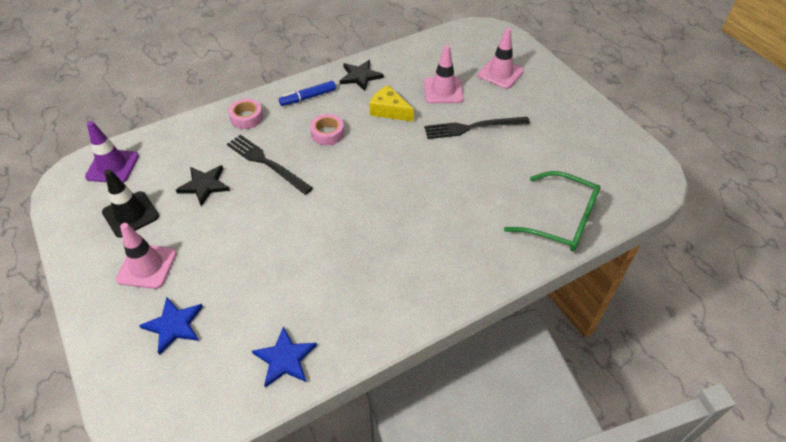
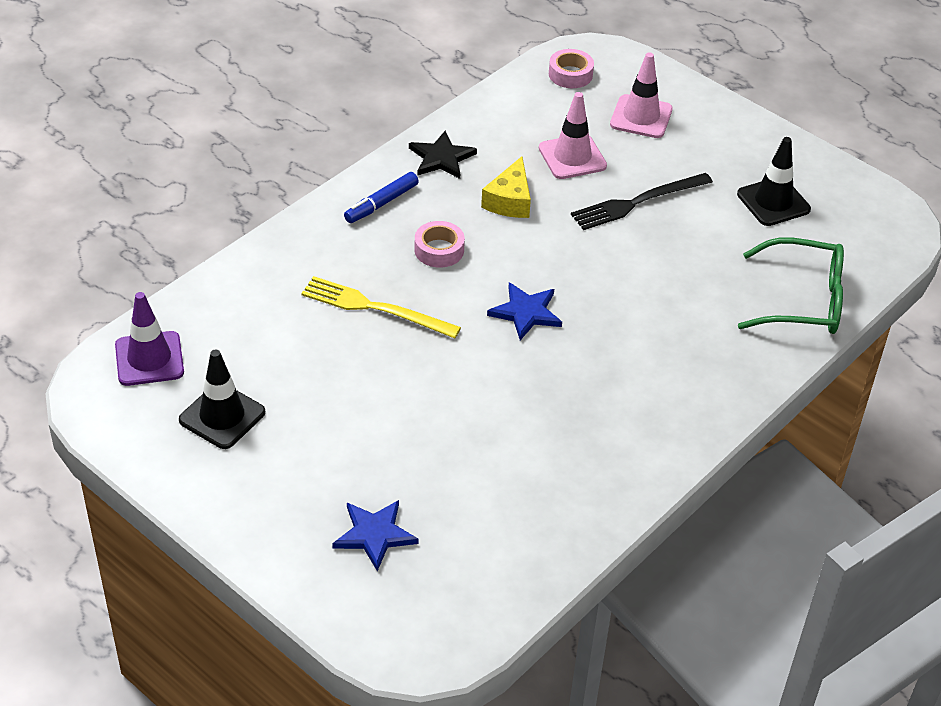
camera: 20 degrees left, 5 degrees down
(147, 266) = (291, 475): pink traffic cone -> none
(204, 185) = (303, 356): black star -> none
(246, 118) = (307, 250): pink tape -> pink tape (570, 74)
(266, 163) = (375, 308): black fork -> yellow fork
(285, 359) = (539, 537): blue star -> blue star (526, 312)
(389, 110) = (510, 200): yellow cheese -> yellow cheese turned 90 degrees counterclockwise
(567, 145) = (773, 202): none -> black traffic cone

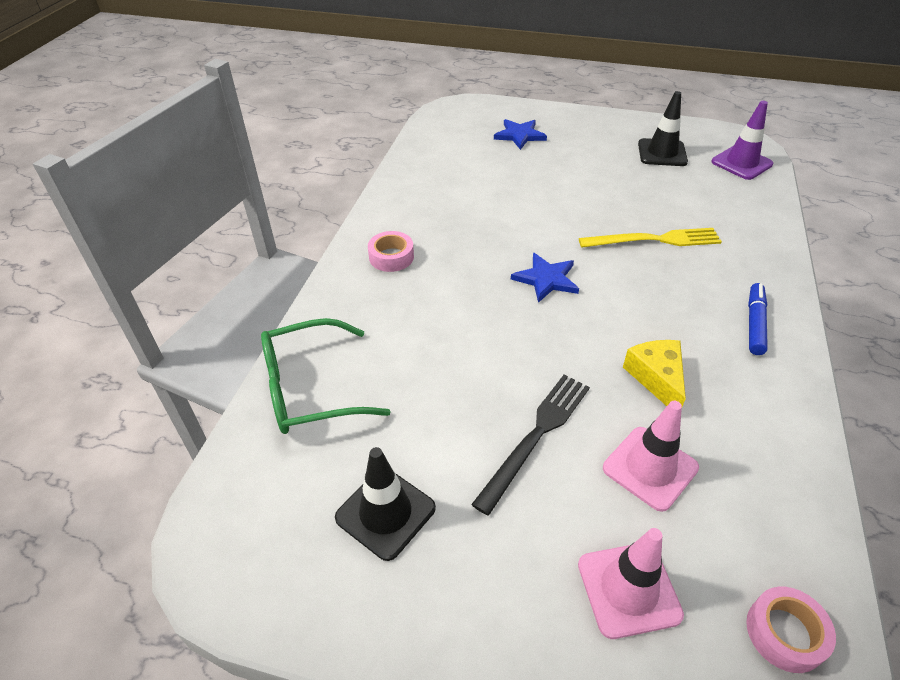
camera: 155 degrees right, 0 degrees up
(439, 250) = (662, 302): pink tape -> pink tape (391, 257)
(441, 158) = (768, 399): black star -> none

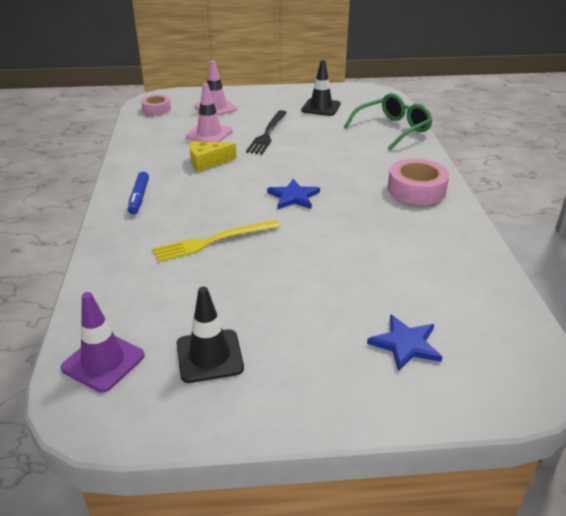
camera: 160 degrees right, 10 degrees down
(391, 257) = (416, 189): pink tape -> pink tape, size x1.62
(656, 378) = (207, 162): yellow cheese -> yellow cheese turned 105 degrees clockwise

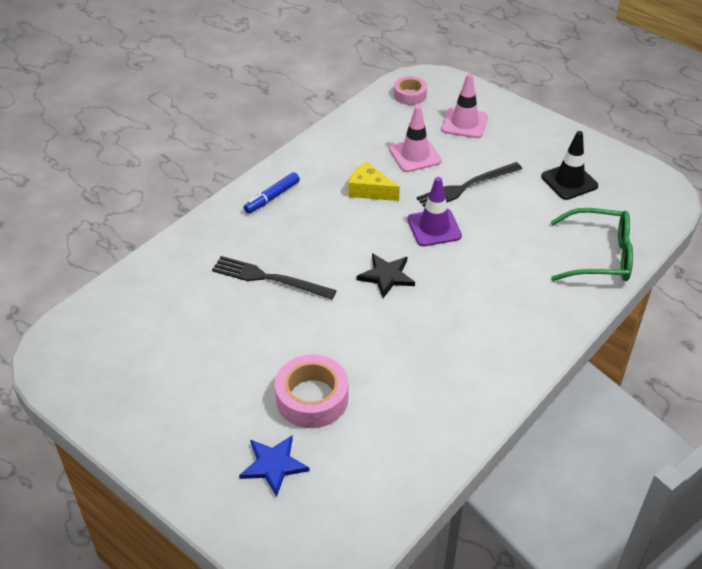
camera: 45 degrees right, 10 degrees up
(103, 362) = (93, 328): purple traffic cone -> purple traffic cone (434, 228)
(209, 356) = (150, 372): black traffic cone -> none
(213, 241) = (269, 278): yellow fork -> black fork
(293, 197) = (386, 276): blue star -> black star
(416, 189) = (504, 342): pink tape -> pink tape (312, 398)

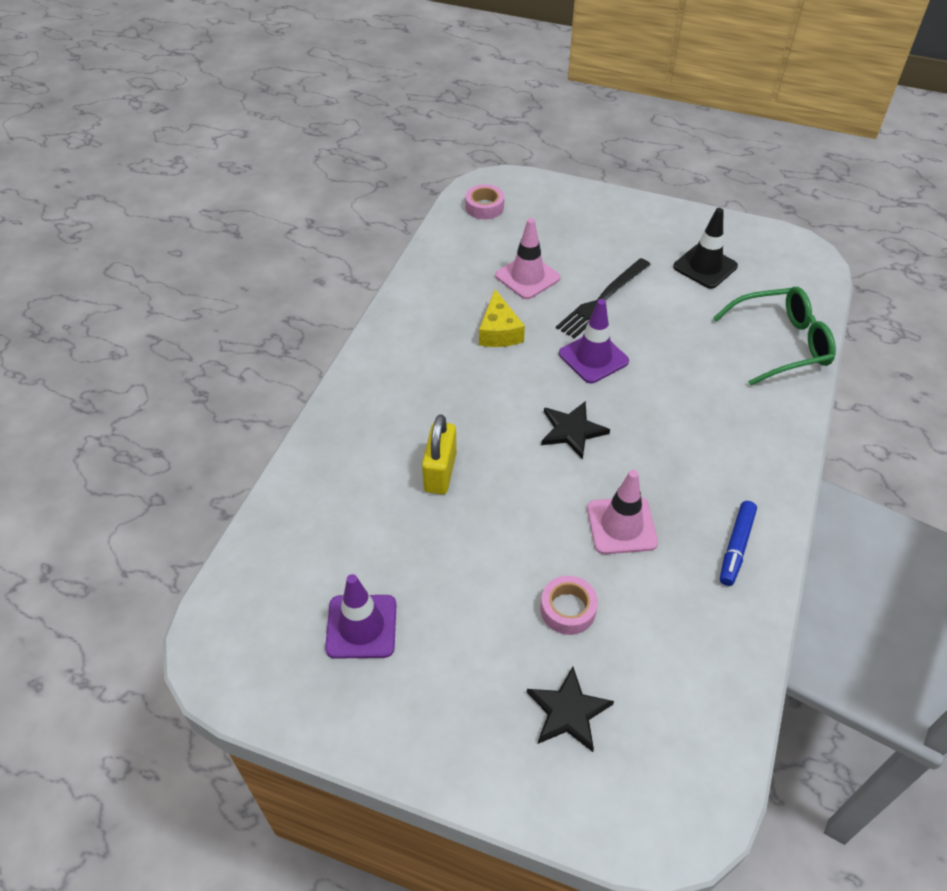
camera: 20 degrees left, 5 degrees up
(157, 365) = (361, 626): none -> purple traffic cone
(269, 278) = (440, 472): black fork -> yellow padlock
(272, 197) = (391, 369): blue marker -> blue marker (736, 547)
(273, 465) = (568, 711): blue star -> black star
(312, 398) = (568, 609): pink tape -> pink tape, size x0.62
(369, 190) = (499, 331): yellow cheese -> yellow cheese turned 105 degrees counterclockwise
(464, 123) = (561, 226): pink traffic cone -> pink traffic cone (621, 525)

